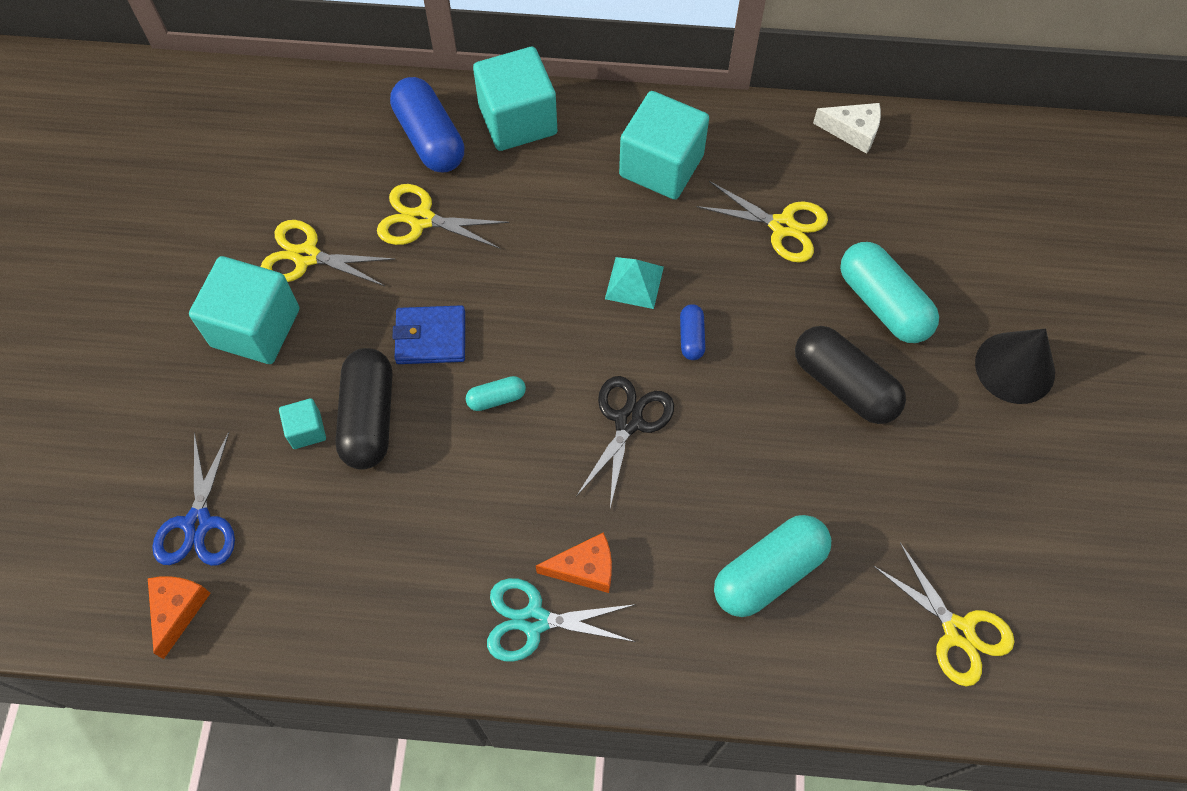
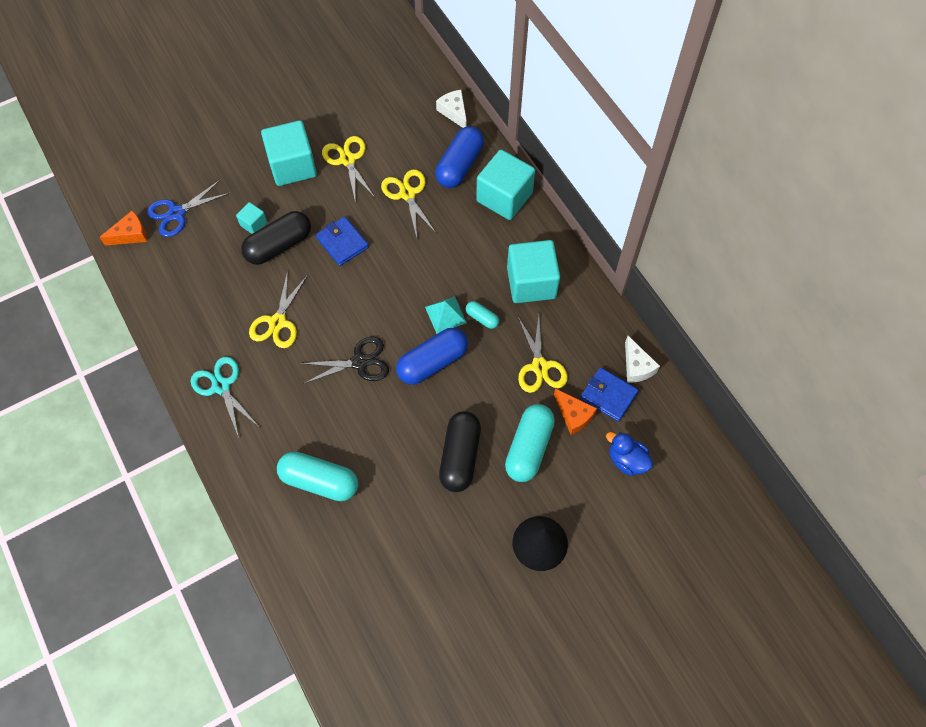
camera: 55 degrees right, 0 degrees up
(345, 96) = (454, 112): none -> white cheese
(496, 398) = (329, 294): turquoise capsule -> turquoise capsule (482, 318)
(585, 568) = (264, 392): orange cheese -> orange cheese (573, 415)
(691, 337) = (432, 362): blue capsule -> blue capsule, size x2.04
(870, 181) = (608, 395): none -> blue wallet
(958, 632) = (348, 597): yellow scissors -> yellow scissors (277, 322)
(965, 215) = (626, 460): none -> blue duck

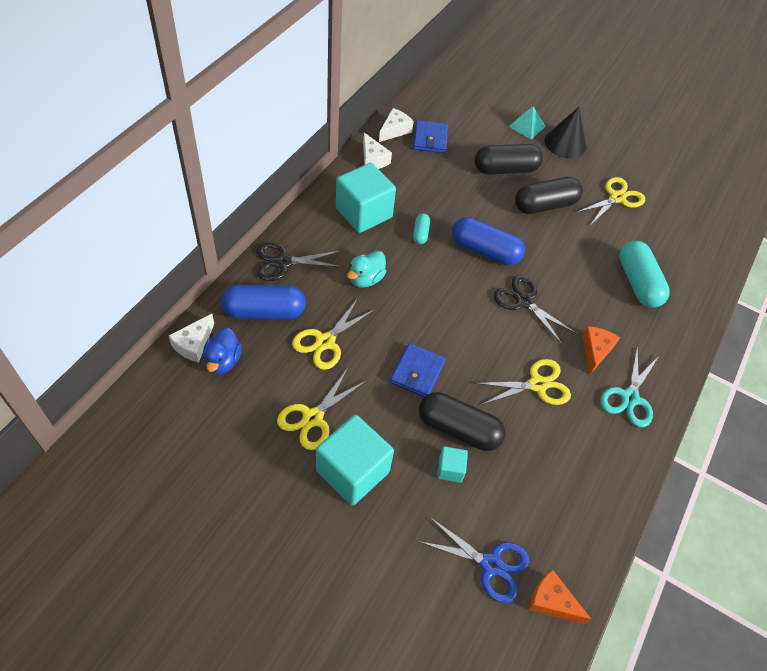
camera: 125 degrees left, 10 degrees down
(445, 314) = (435, 259): turquoise pyramid -> turquoise pyramid (527, 126)
(453, 249) = (366, 279): none -> turquoise duck
(504, 197) = (283, 262): turquoise cube -> black scissors
(529, 448) = (505, 169): turquoise capsule -> black capsule
(539, 366) = (436, 183): yellow scissors -> yellow scissors (617, 198)
(573, 415) = (460, 153): orange cheese -> orange cheese (595, 351)
(600, 324) = (373, 159): none -> white cheese
(626, 460) = (471, 117): blue duck -> blue duck (223, 361)

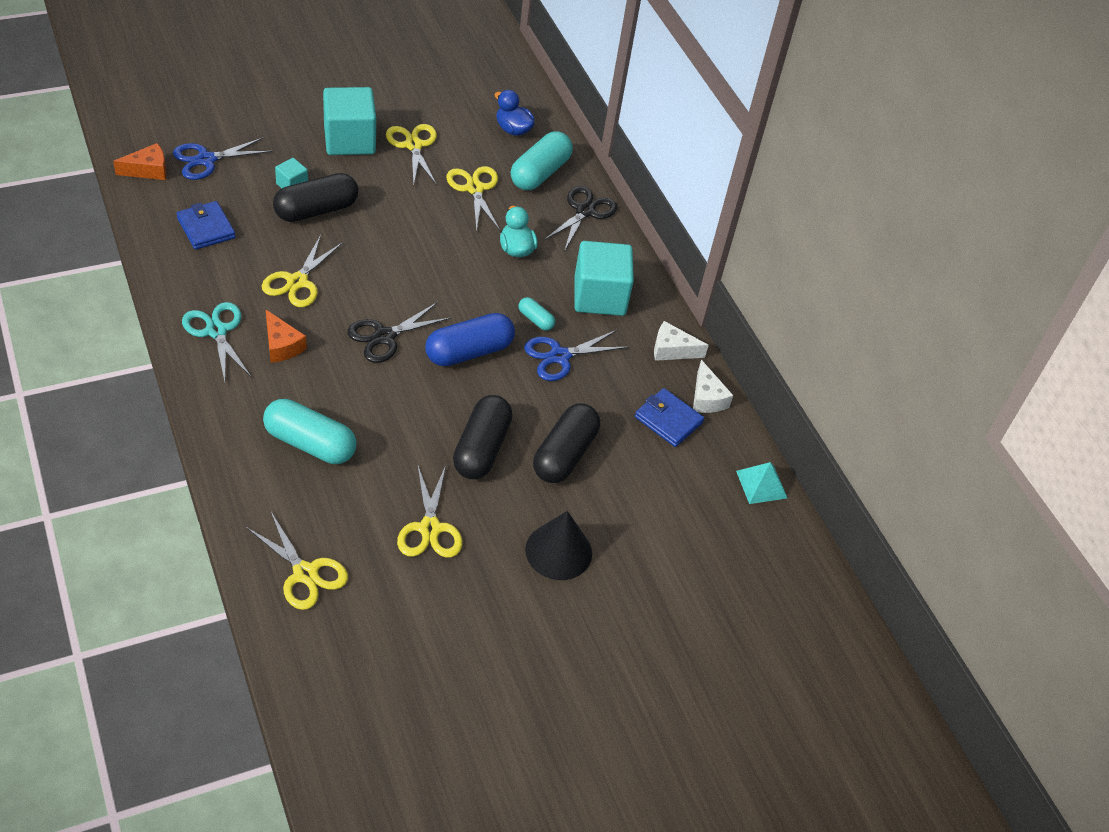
camera: 125 degrees right, 5 degrees down
(194, 344) = (544, 124): white cheese -> none
(264, 311) = (540, 173): blue capsule -> turquoise capsule
(417, 372) = (390, 220): blue wallet -> blue wallet (206, 228)
(437, 206) = (559, 356): none -> blue scissors
(524, 301) = (384, 336): black scissors -> black scissors turned 150 degrees clockwise
(527, 126) = (619, 534): turquoise pyramid -> turquoise pyramid (761, 484)
(703, 231) = (305, 573): none -> yellow scissors

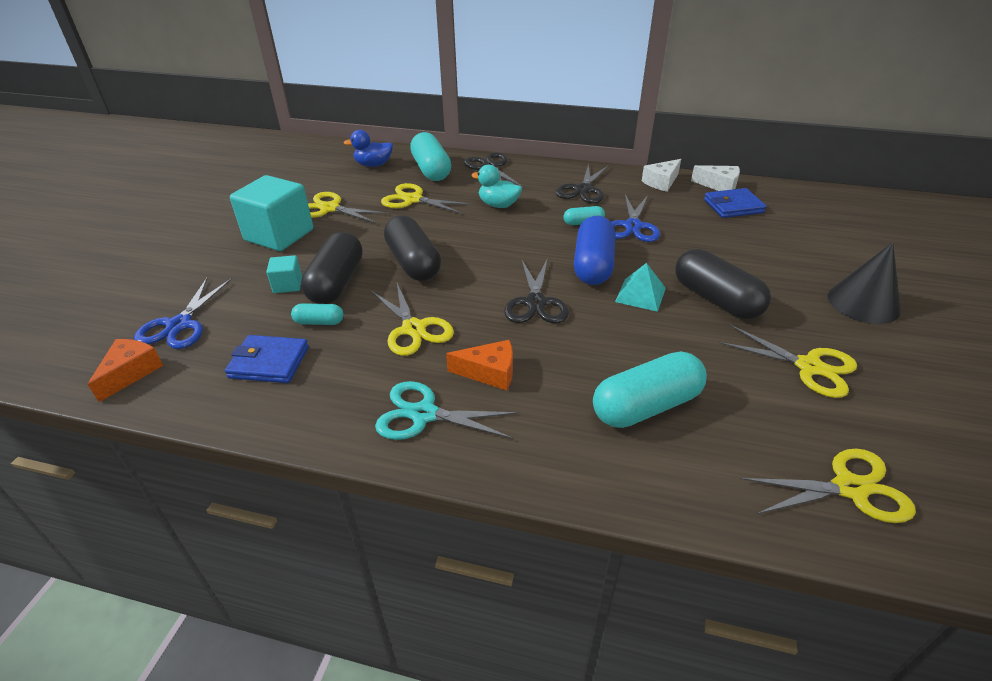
camera: 45 degrees left, 10 degrees down
(265, 228) = (319, 322): none -> turquoise capsule
(564, 454) = (746, 261): black capsule -> black capsule (413, 263)
(599, 296) = (583, 190): turquoise cube -> black scissors
(761, 484) = (818, 194): turquoise pyramid -> turquoise pyramid (640, 294)

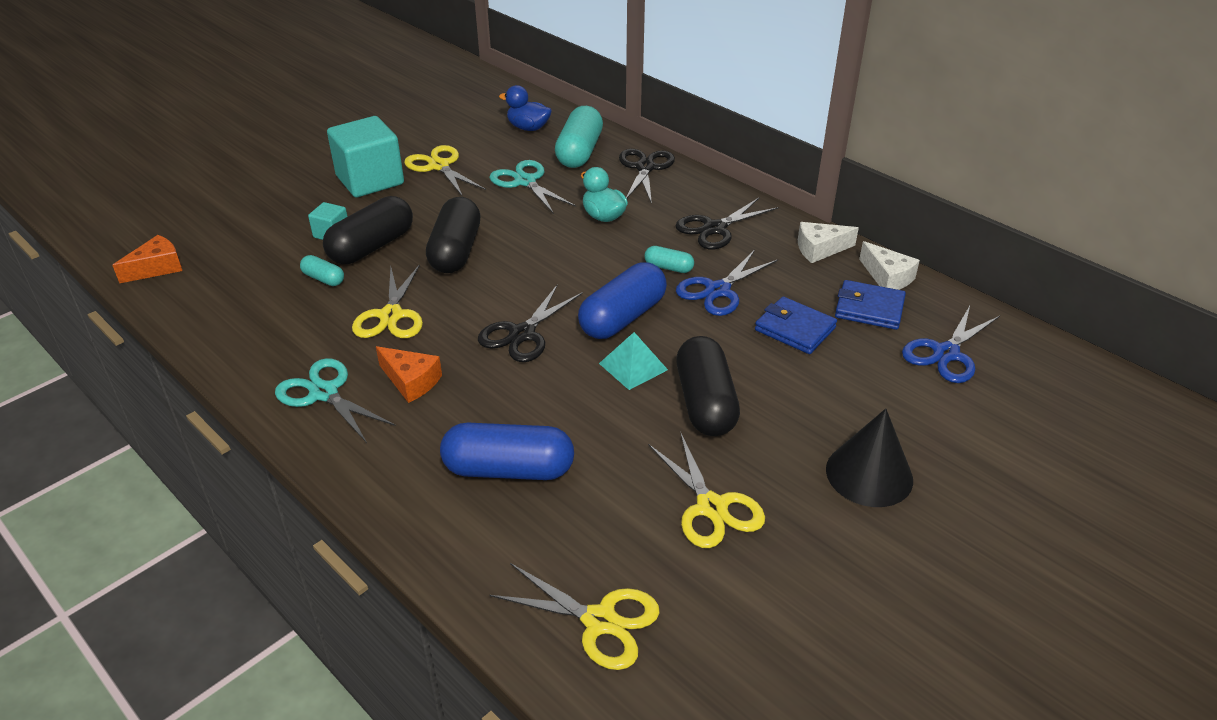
camera: 30 degrees right, 0 degrees up
(179, 325) = (221, 240): blue scissors -> blue scissors (946, 353)
(269, 362) = (255, 299): blue wallet -> blue wallet (795, 329)
(413, 199) = (525, 181): yellow scissors -> turquoise scissors
(646, 406) = (509, 469): turquoise capsule -> blue capsule

